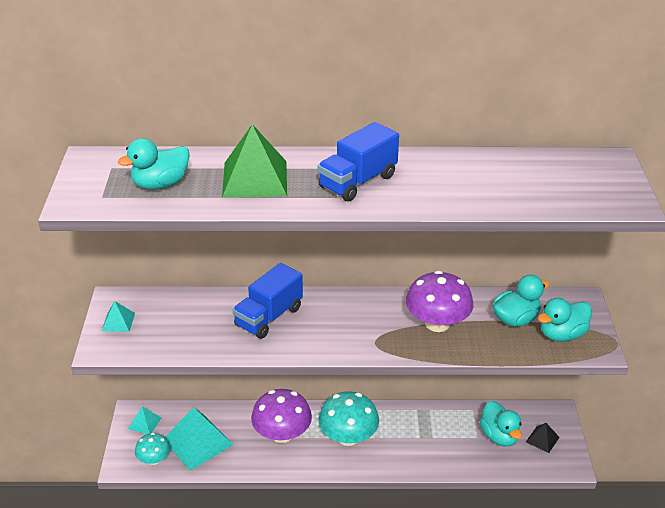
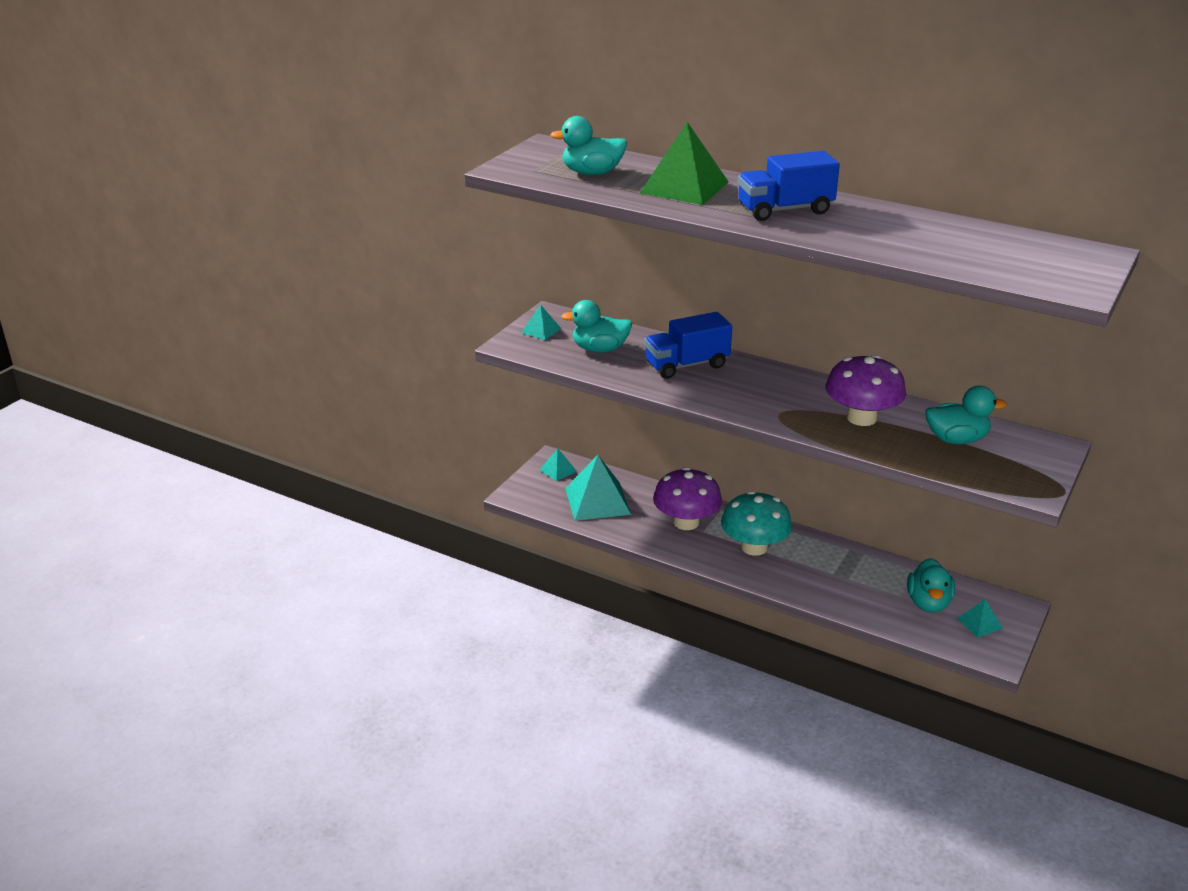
camera: 30 degrees right, 5 degrees down
(154, 459) = (546, 501): turquoise mushroom -> none
(542, 439) = (979, 623): black pyramid -> turquoise pyramid
(562, 334) = (1000, 467): turquoise duck -> turquoise duck (600, 349)

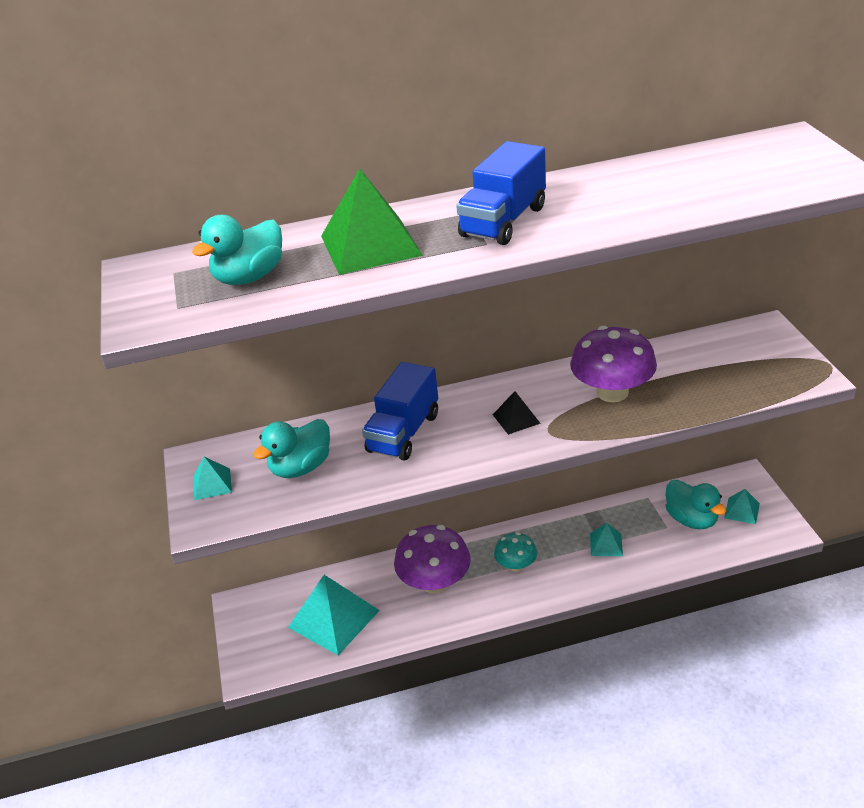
camera: 40 degrees left, 5 degrees up
(558, 470) = (258, 613): turquoise pyramid -> turquoise pyramid (606, 544)
(754, 547) = (516, 565): turquoise mushroom -> turquoise mushroom, size x0.57
(770, 396) = (516, 419): none -> black pyramid
(956, 439) = (701, 367): turquoise duck -> none

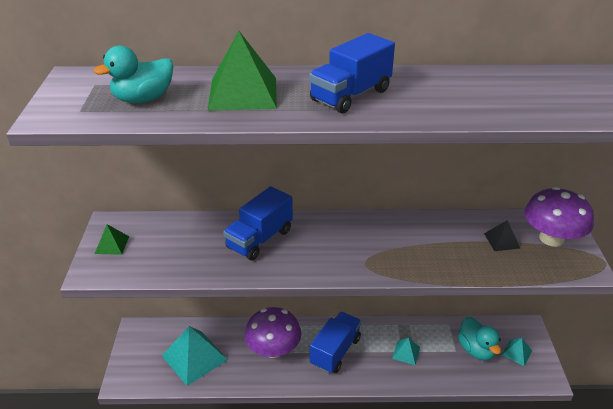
camera: 10 degrees right, 0 degrees up
(212, 484) = (112, 245): turquoise pyramid -> green pyramid
(301, 468) = (177, 248): turquoise duck -> none
(516, 419) = (345, 248): black pyramid -> black pyramid (502, 240)
(516, 565) = (335, 351): turquoise mushroom -> blue truck
(612, 392) = (425, 244): purple mushroom -> purple mushroom (551, 238)

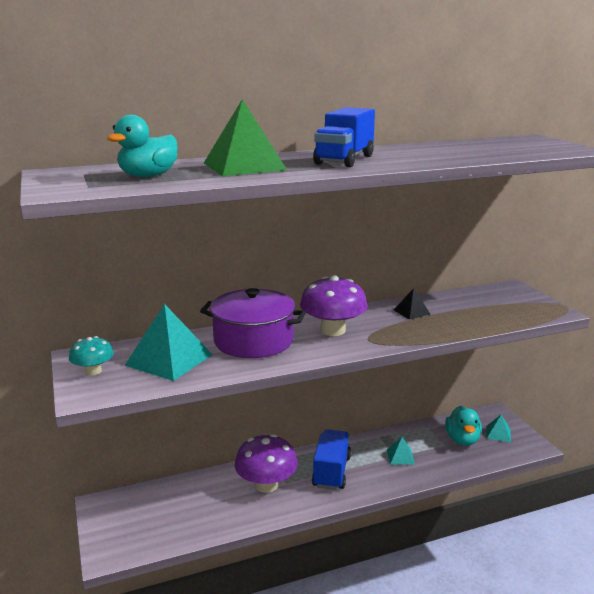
camera: 20 degrees left, 15 degrees down
(112, 245) = (93, 371): green pyramid -> turquoise mushroom
(194, 357) = (182, 512): turquoise pyramid -> turquoise pyramid (169, 359)
(259, 239) = (253, 341): blue truck -> purple pot
(476, 350) = (462, 440): turquoise duck -> turquoise duck turned 45 degrees clockwise
(502, 240) = (475, 306): black pyramid -> black pyramid (412, 312)
(551, 238) = (513, 299): purple mushroom -> purple mushroom (333, 330)

